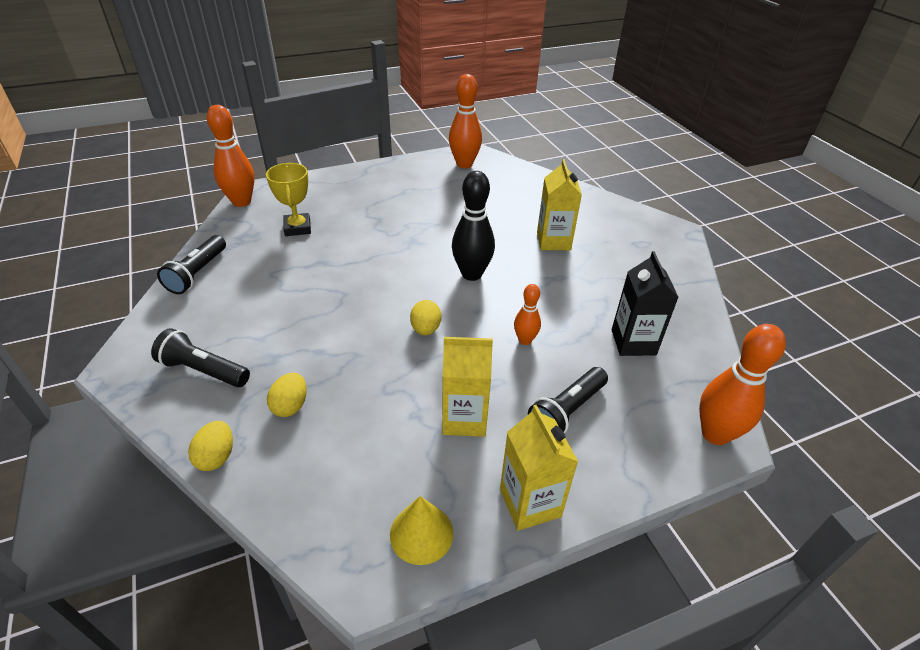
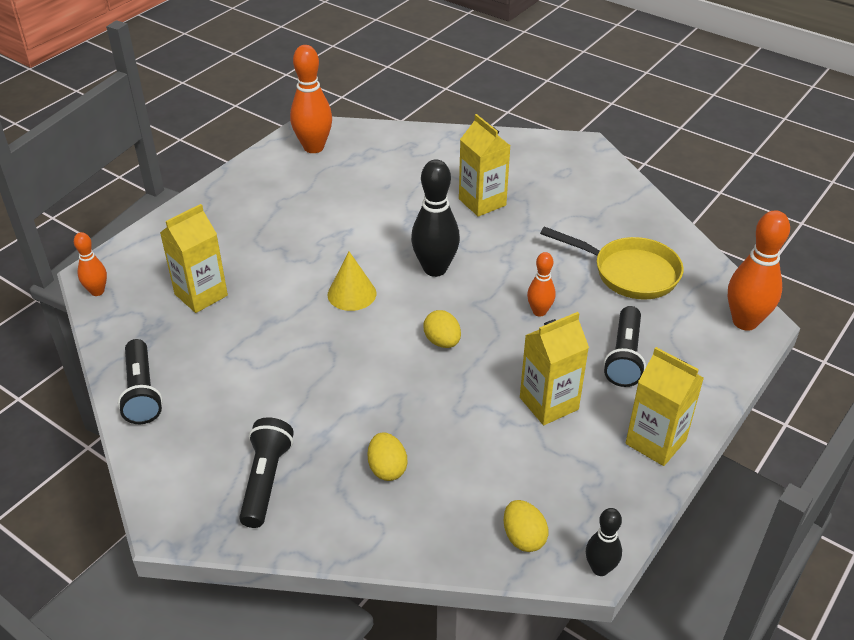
camera: 30 degrees left, 0 degrees up
(204, 370) = (266, 480): black flashlight -> black flashlight turned 105 degrees clockwise
(217, 457) = (366, 543): yellow egg -> yellow egg (523, 537)
(241, 202) = (97, 291): orange bowling pin -> orange bowling pin, size x0.56
(297, 228) = (201, 295): yellow trophy -> yellow carton
(371, 596) = (600, 568): none -> black bowling pin
(421, 533) = (596, 506): yellow cone -> yellow cone (352, 294)
(633, 342) = (629, 273): black carton -> yellow pan

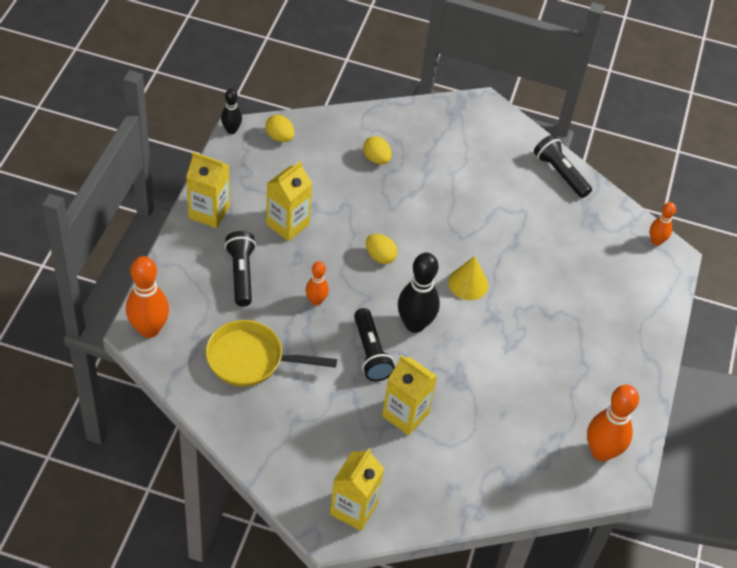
camera: 155 degrees right, 10 degrees up
(201, 295) = (579, 256): yellow carton -> yellow carton (353, 509)
(266, 480) = (445, 137): black flashlight -> black flashlight (370, 352)

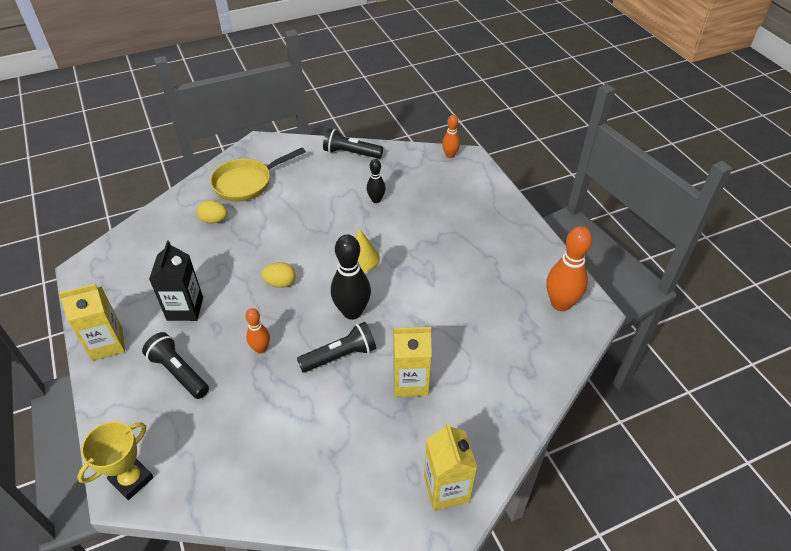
camera: 35 degrees left, 5 degrees down
(149, 329) = (132, 479): orange bowling pin -> yellow trophy
(231, 130) = (74, 271): black bowling pin -> black bowling pin (376, 200)
(251, 359) = (249, 434): yellow pan -> yellow pan (247, 183)
(279, 137) = (121, 251): yellow egg -> none
(287, 224) = (185, 309): yellow carton -> black carton
(370, 352) = (340, 356): black flashlight -> black flashlight turned 60 degrees counterclockwise

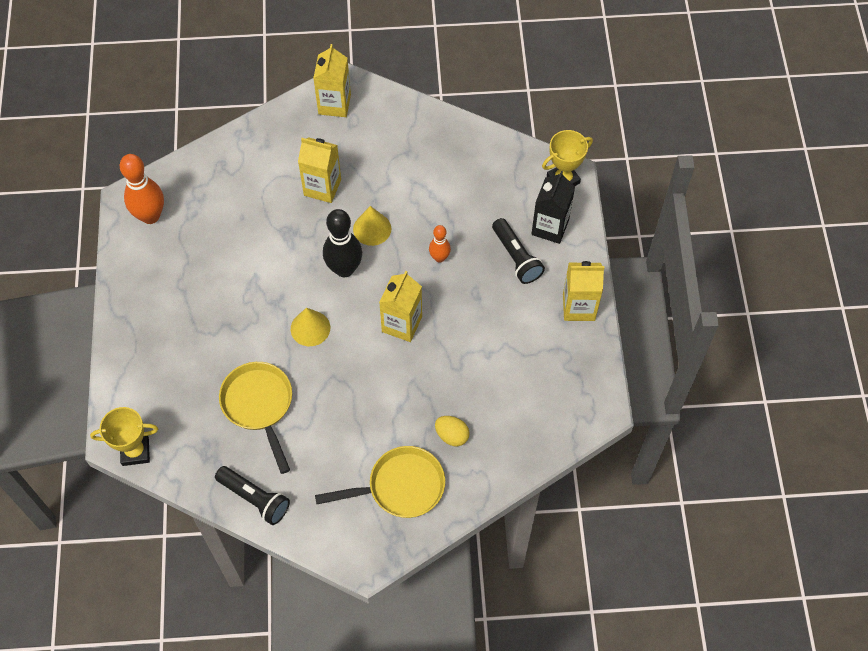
camera: 160 degrees left, 15 degrees up
(185, 309) = (501, 323): black carton -> black carton (550, 227)
(280, 283) = (402, 324): yellow egg -> yellow carton
(340, 356) = (372, 229): black flashlight -> yellow cone
(376, 200) = (259, 406): black bowling pin -> yellow pan
(450, 155) = (135, 451): orange bowling pin -> yellow trophy

